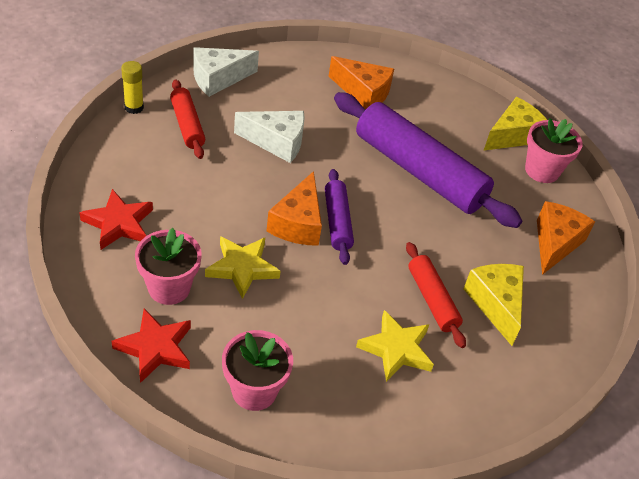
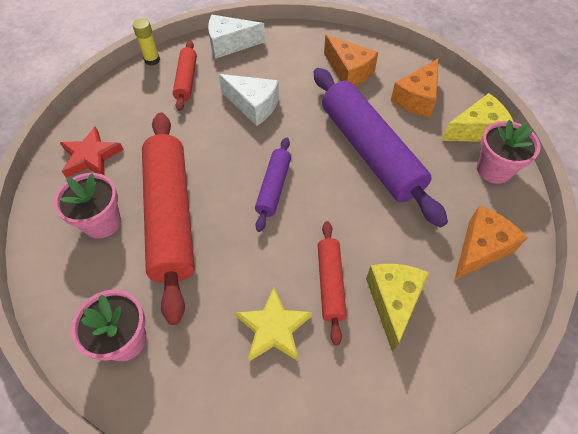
camera: 25 degrees right, 10 degrees up
(155, 348) = (63, 277): red star -> none
(242, 268) = (171, 216): yellow star -> red rolling pin
(298, 223) = (238, 183): orange cheese -> orange cheese (417, 98)

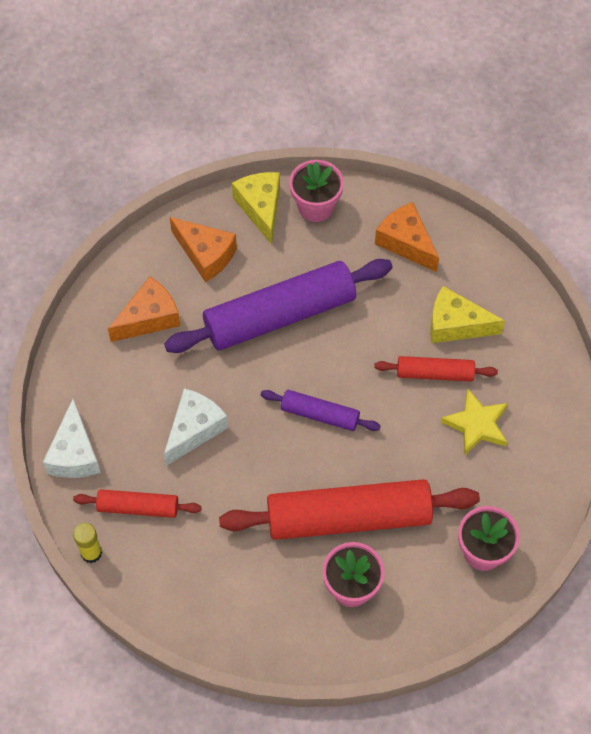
camera: 85 degrees left, 5 degrees up
(91, 157) = (256, 611): red star -> none

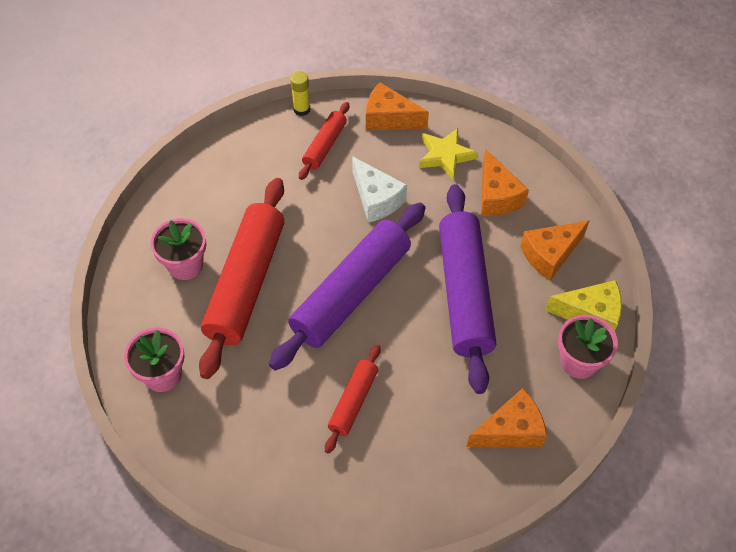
camera: 110 degrees right, 5 degrees down
(74, 453) = (389, 118): white cheese -> orange cheese
(320, 415) = (351, 292): purple rolling pin -> purple rolling pin, size x2.01
(455, 325) = (399, 441): yellow cheese -> none
(476, 425) = (284, 418): yellow star -> yellow star (445, 156)

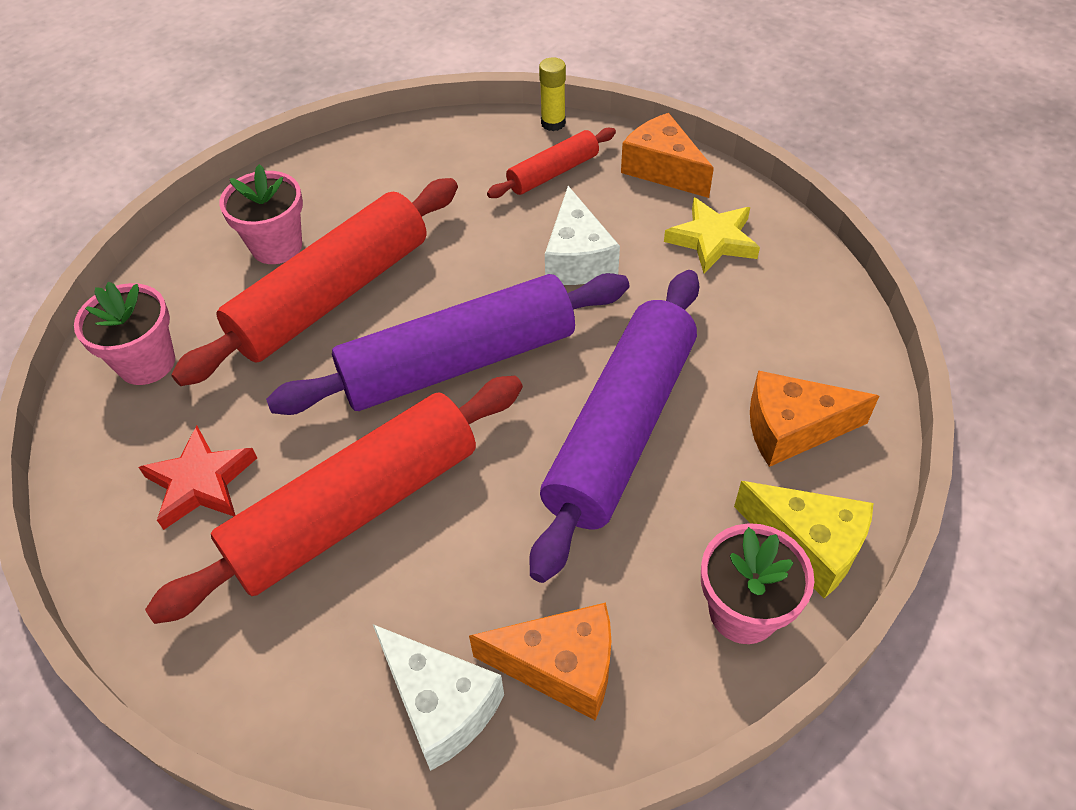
camera: 30 degrees right, 5 degrees down
(254, 428) = (200, 482): none -> red star
(353, 402) = (356, 509): red rolling pin -> red rolling pin, size x2.01
(466, 477) = (440, 704): none -> white cheese
(496, 196) = (757, 317): orange cheese -> none

